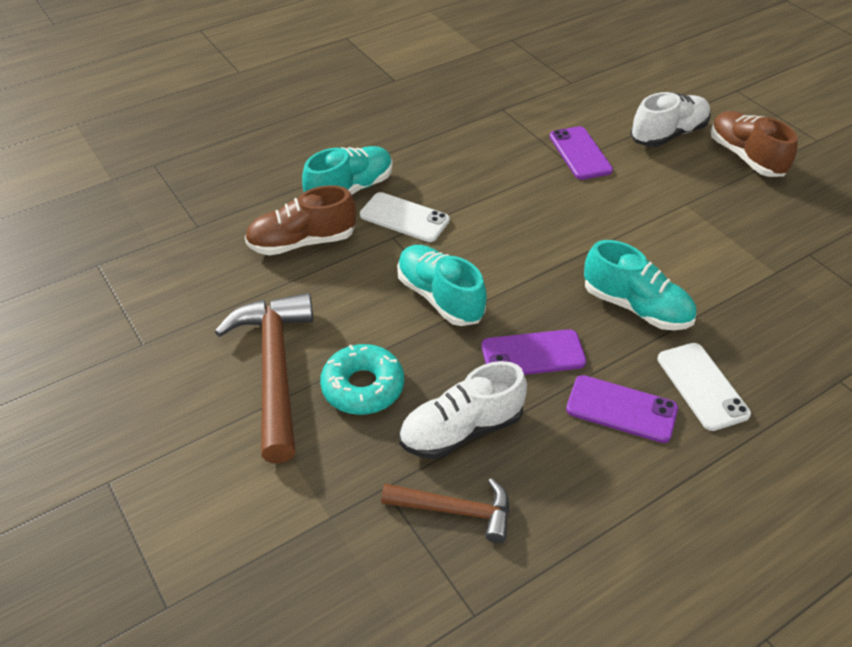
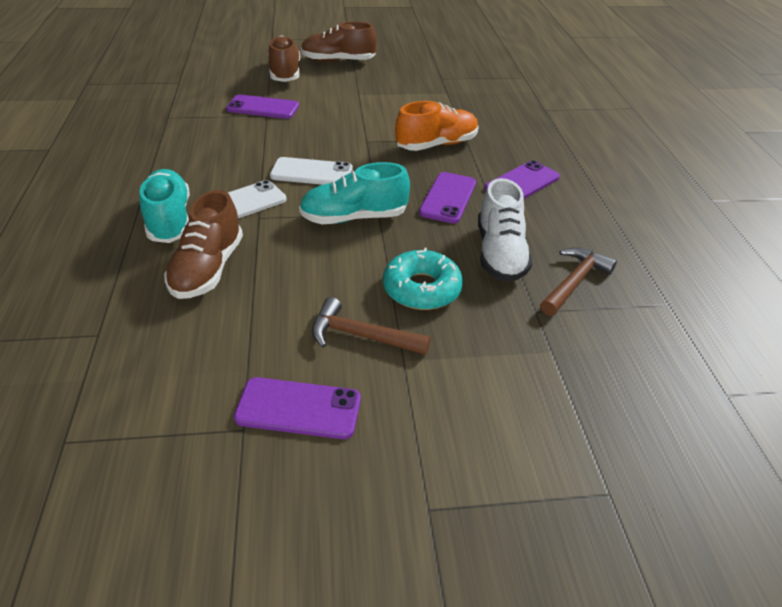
camera: 65 degrees left, 5 degrees down
(175, 365) = (298, 408): none -> purple phone
(274, 369) = (361, 336): brown hammer -> brown hammer, size x0.58
(636, 307) = (436, 145): turquoise shoe -> orange shoe
(668, 134) = (285, 73): white shoe -> brown shoe
(702, 386) = (521, 149): white phone -> white phone (312, 173)

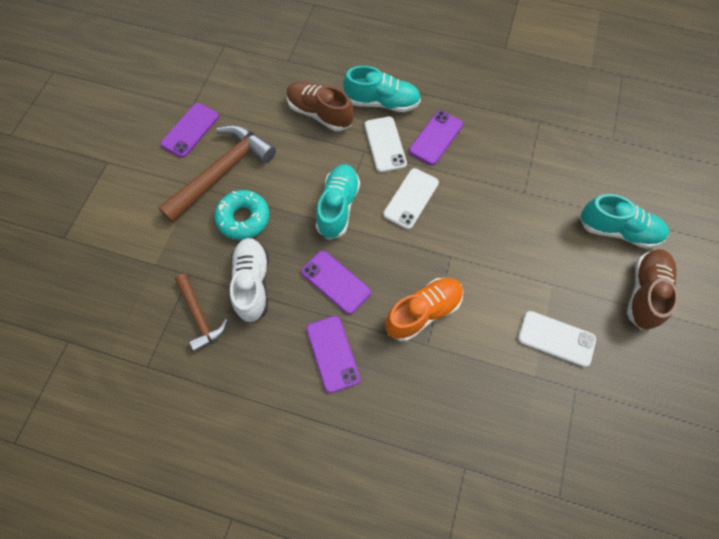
camera: 115 degrees right, 25 degrees up
(263, 108) = (540, 192): purple phone -> purple phone (436, 138)
(285, 73) = (618, 230): brown shoe -> turquoise shoe
(361, 336) = (222, 172): brown hammer -> brown hammer, size x1.73
(407, 88) = (556, 338): none -> white phone
(436, 145) = (423, 312): orange shoe -> orange shoe turned 120 degrees counterclockwise
(500, 254) = (252, 283): white shoe -> white shoe turned 60 degrees clockwise

